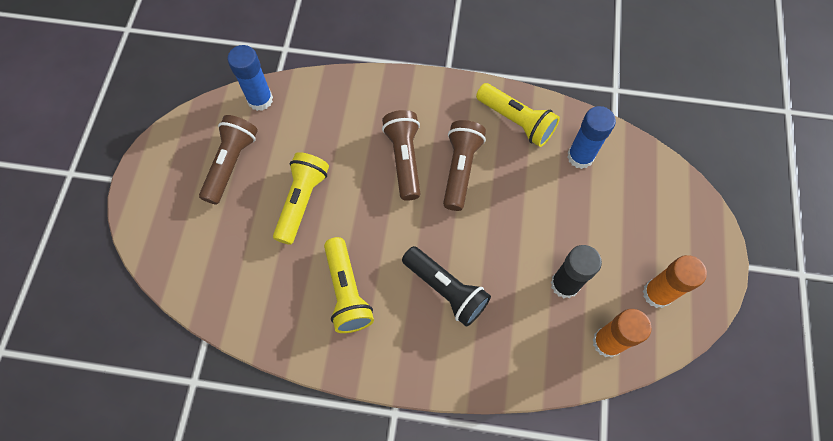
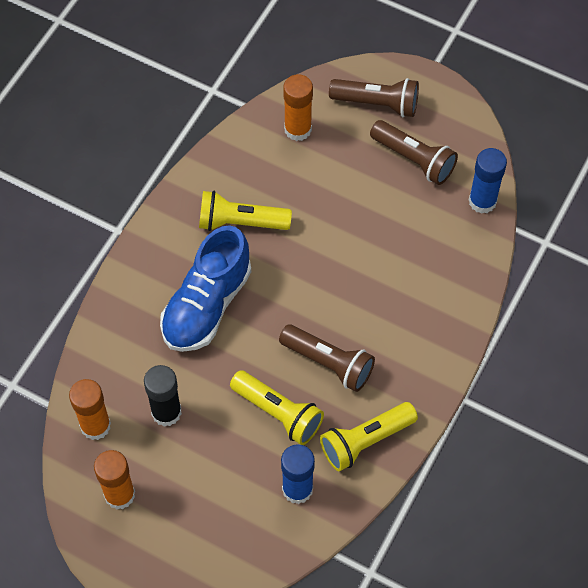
camera: 110 degrees right, 5 degrees down
(223, 276) = (298, 129): none -> orange glue stick
(302, 201) = (348, 209): yellow flashlight -> yellow flashlight (278, 413)
(404, 159) = (360, 314): brown flashlight -> brown flashlight (377, 103)
(446, 290) = (207, 305): black flashlight -> blue shoe

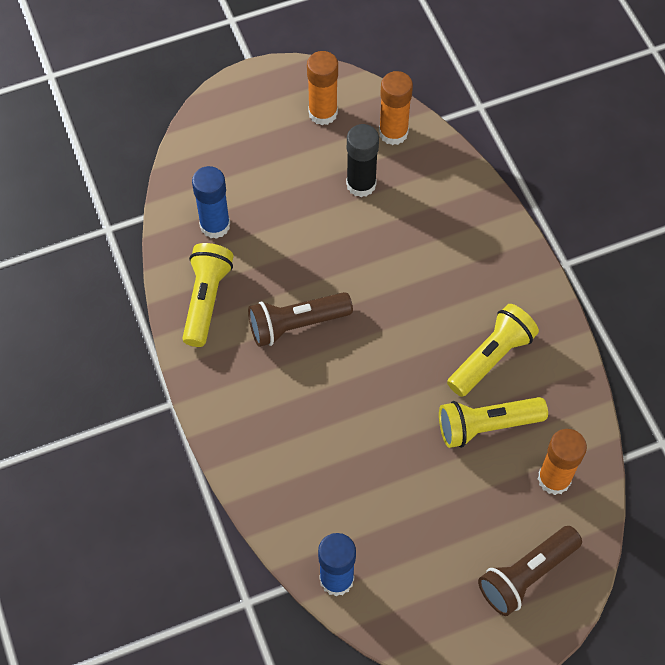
camera: 130 degrees right, 0 degrees up
(207, 305) = (431, 275): blue shoe -> none
(278, 413) = (288, 257): yellow flashlight -> yellow flashlight (486, 426)
(414, 159) = (434, 556): brown flashlight -> none

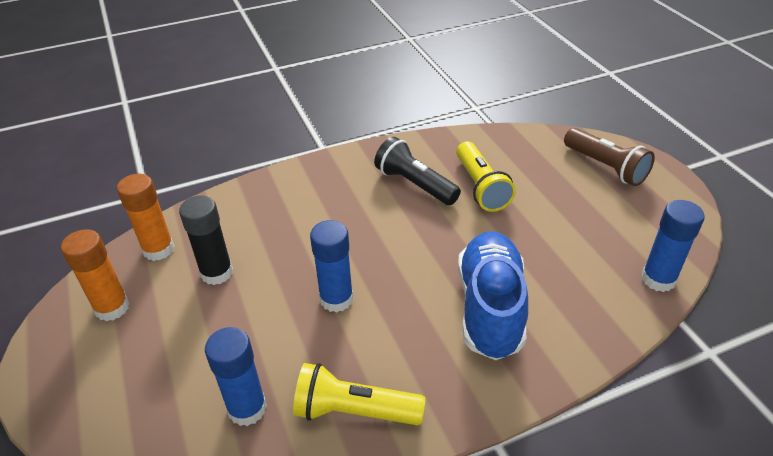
camera: 90 degrees left, 20 degrees down
(296, 324) = (386, 321): brown flashlight -> none
(307, 413) = (490, 308): none -> blue shoe
(324, 283) = (336, 299): none -> blue glue stick
(491, 357) = (415, 184): yellow flashlight -> black flashlight
(554, 479) = (520, 153): orange glue stick -> none

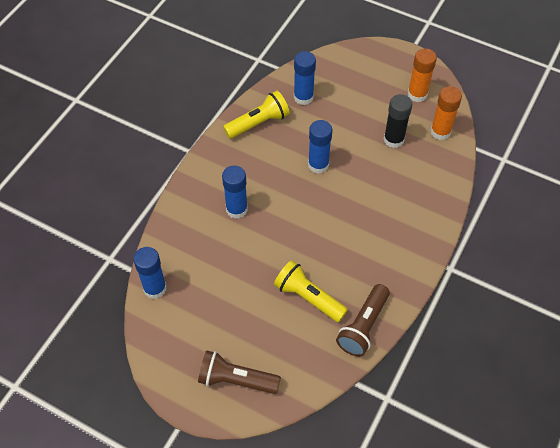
camera: 140 degrees right, 15 degrees up
(415, 184) = (352, 271): black flashlight -> none
(449, 146) = (363, 326): none -> brown flashlight
(490, 308) = (236, 209): blue shoe -> blue glue stick

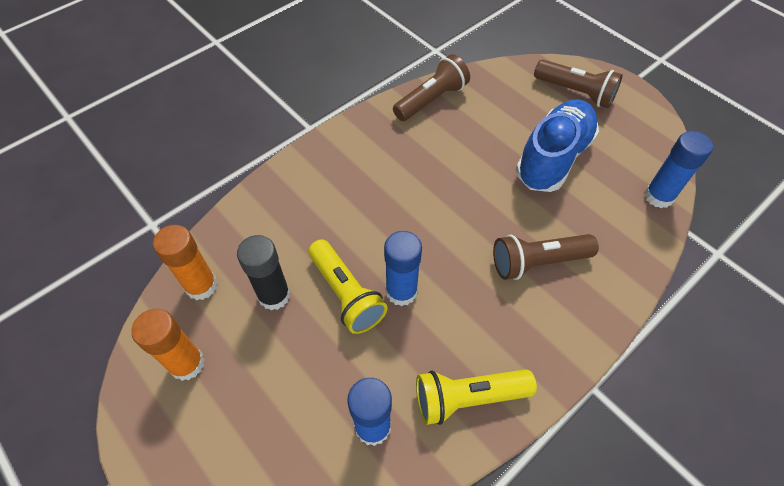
camera: 160 degrees left, 0 degrees up
(236, 209) = (537, 262): blue glue stick -> brown flashlight
(242, 298) = (553, 158): none -> blue shoe
(308, 297) = (478, 139): yellow flashlight -> yellow flashlight (346, 294)

